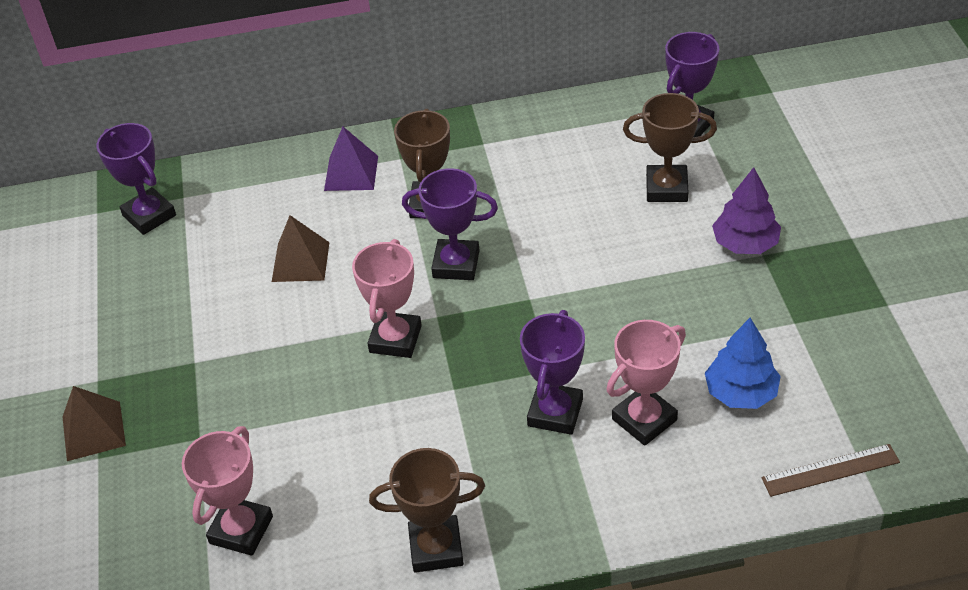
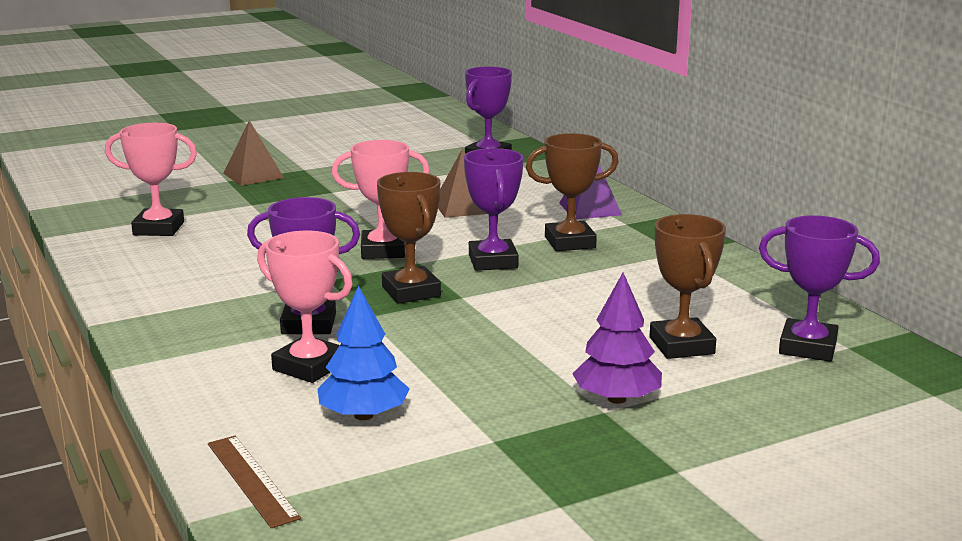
camera: 70 degrees right, 25 degrees down
(436, 548) = (138, 294): brown trophy -> brown trophy (411, 291)

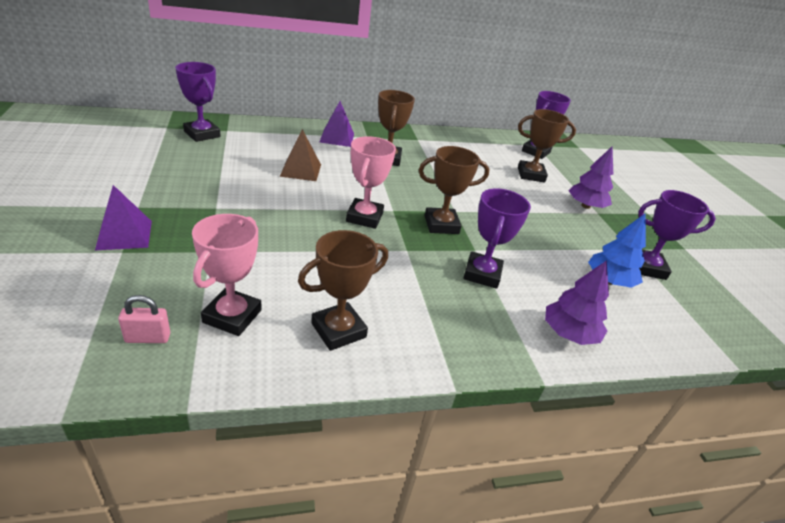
camera: 80 degrees left, 15 degrees up
(119, 211) = (148, 338): none -> pink padlock
(158, 267) = (338, 330): none -> brown trophy
(210, 382) = (569, 333): none -> purple tree
(251, 480) = (690, 336): brown ruler -> none
(253, 175) = (124, 235): brown pyramid -> purple pyramid
(309, 366) = (547, 287): pink trophy -> none
(493, 261) = (404, 187): purple trophy -> purple trophy (646, 267)

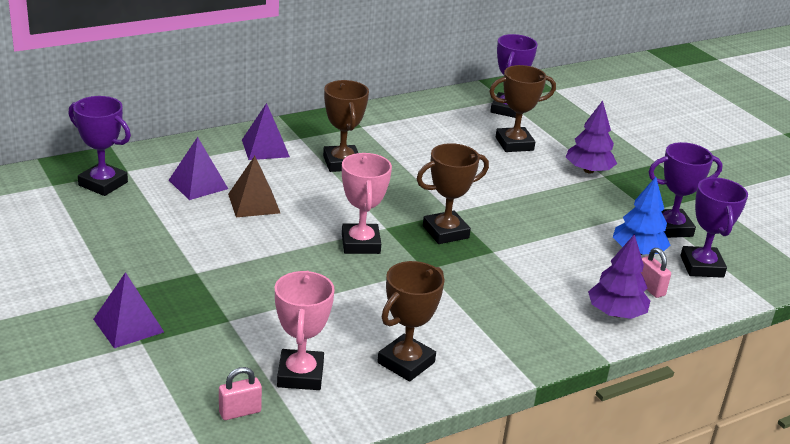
camera: 15 degrees left, 5 degrees down
(269, 149) = (198, 184): none -> purple pyramid
(482, 274) = (512, 275): purple trophy -> purple trophy (702, 266)
(611, 318) = (650, 288): none -> pink padlock

